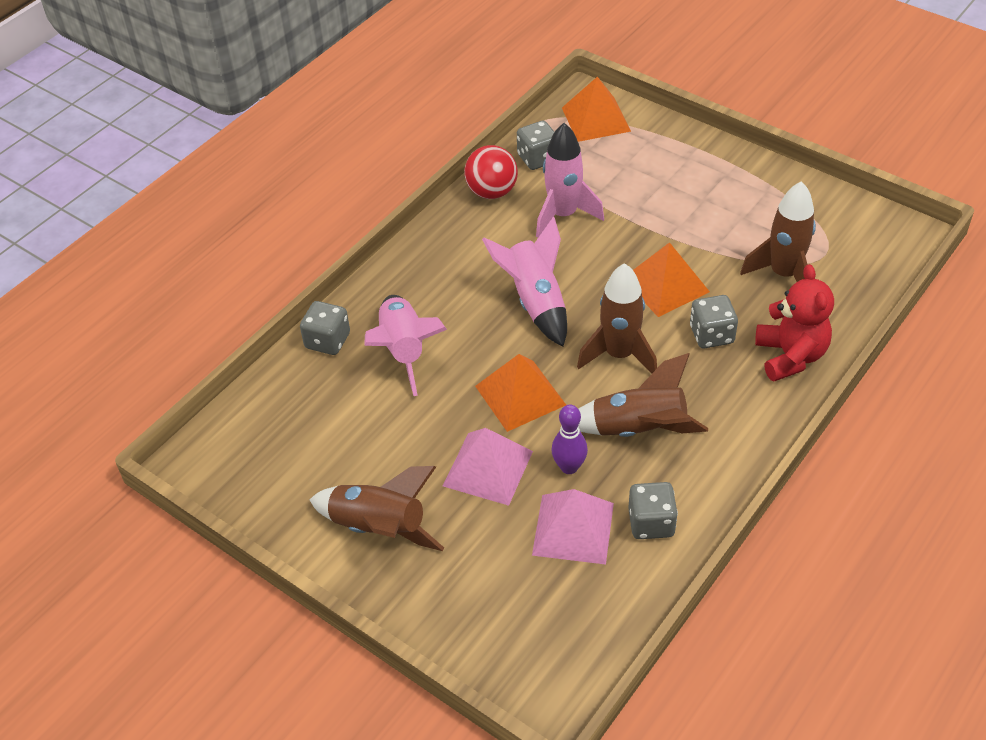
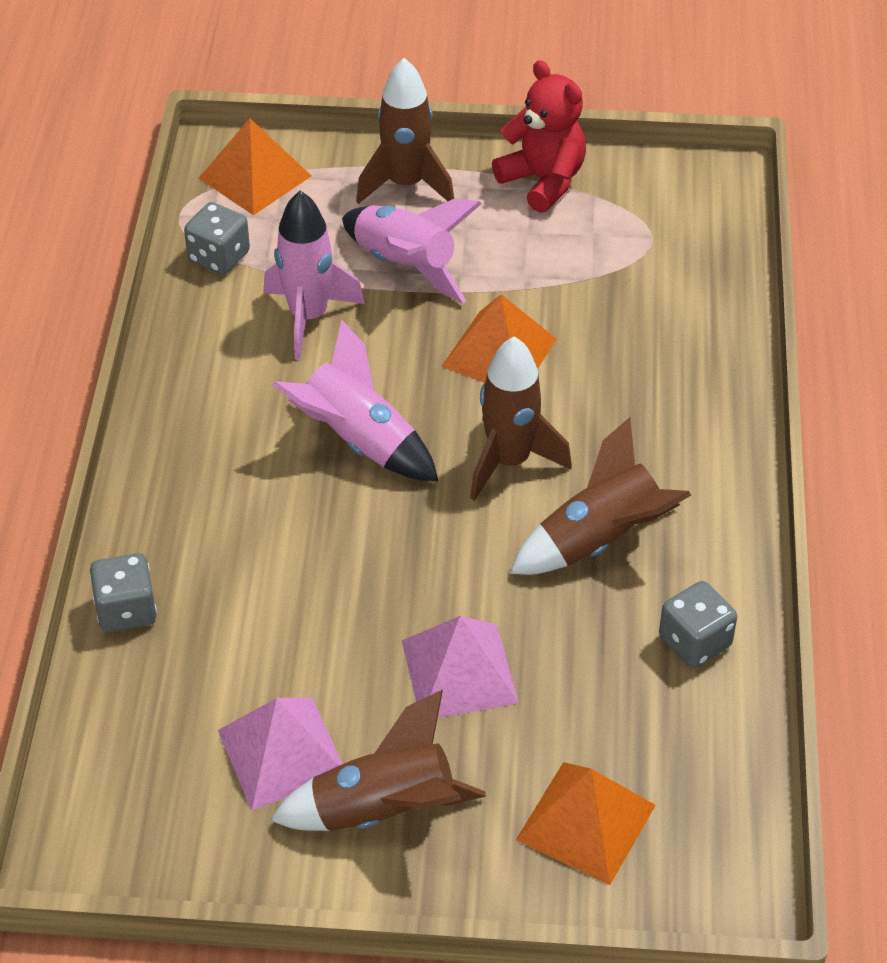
camera: 35 degrees left, 0 degrees up
(403, 350) = (238, 577): pink rocket -> pink rocket (405, 266)
(492, 192) = (192, 324): red ball -> none
(520, 395) = (429, 565): orange pyramid -> orange pyramid (585, 822)
(569, 467) = (553, 623): purple bowling pin -> none
(573, 529) = (614, 692): pink pyramid -> pink pyramid (282, 752)
(711, 335) = (597, 390): grey dice -> none
(783, 274) = (624, 282): brown rocket -> brown rocket (406, 184)
(790, 356) = (702, 376): red teddy bear -> red teddy bear (543, 181)

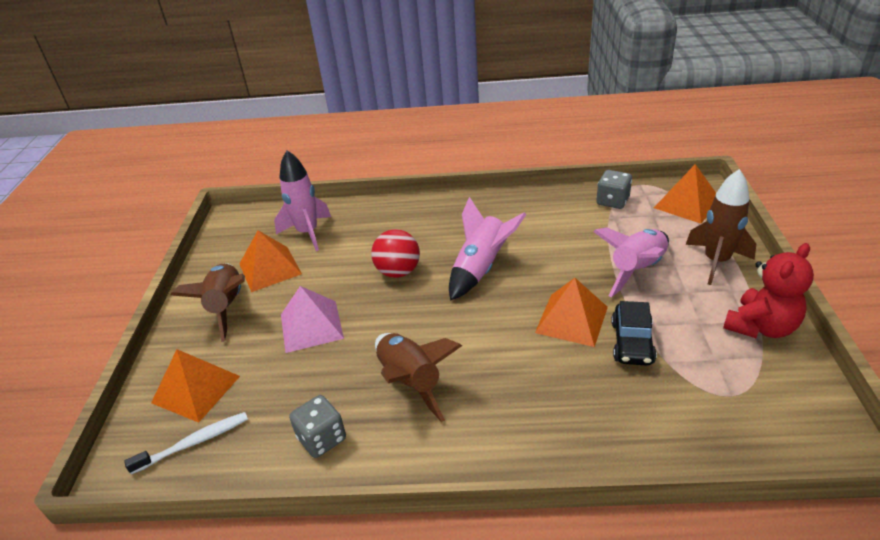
camera: 90 degrees right, 10 degrees down
(126, 610) = (361, 211): grey dice -> none
(282, 752) = (270, 269): pink pyramid -> orange pyramid
(308, 317) = (576, 238): pink rocket -> pink rocket (308, 233)
(340, 552) = (398, 272): none -> red ball
(509, 461) = (474, 333): brown rocket -> none
(554, 301) = (632, 343): none -> black car
(694, 803) = (194, 442): none -> white toothbrush

